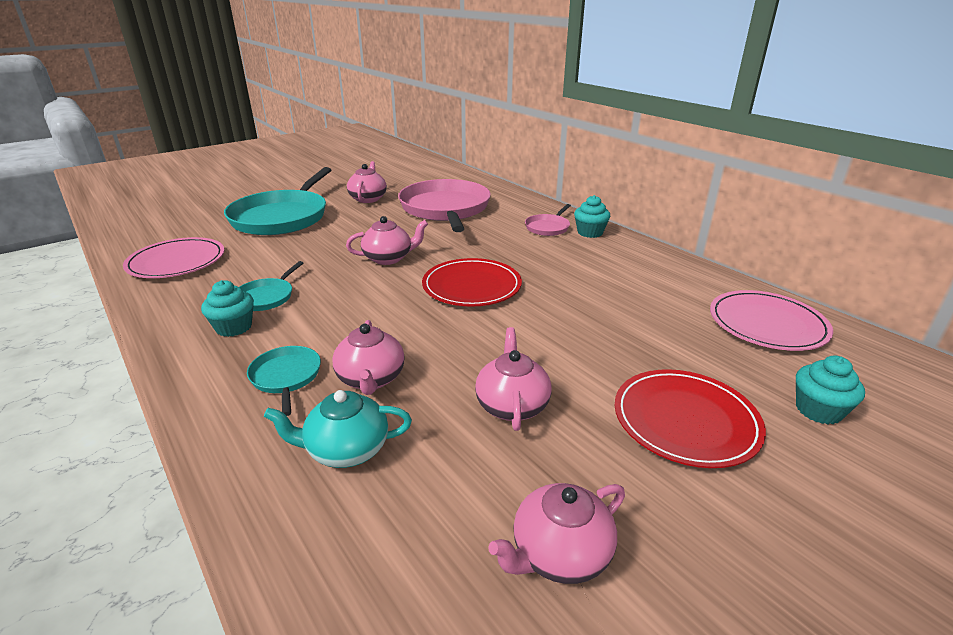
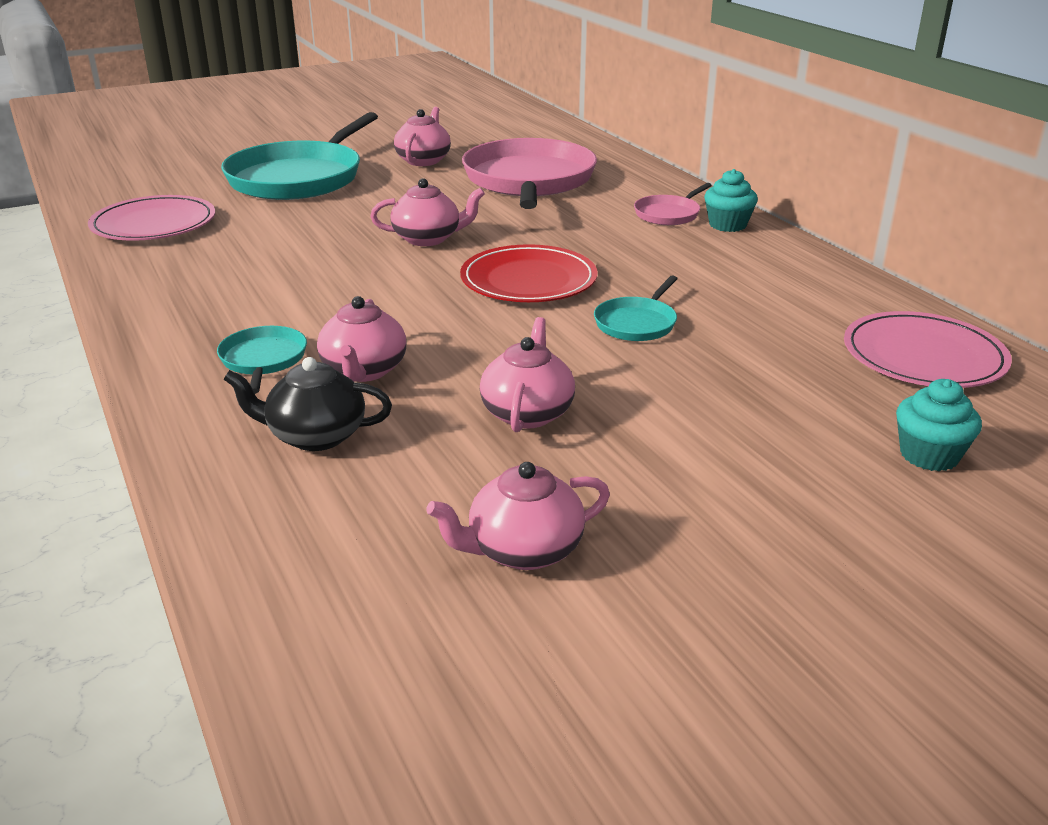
camera: 10 degrees right, 0 degrees up
(234, 327) = (212, 303): turquoise cupcake -> none
(266, 297) = (258, 273): turquoise pan -> turquoise pan (637, 323)
(346, 450) = (315, 436): turquoise teapot -> black teapot
(685, 420) = (742, 448): red plate -> none

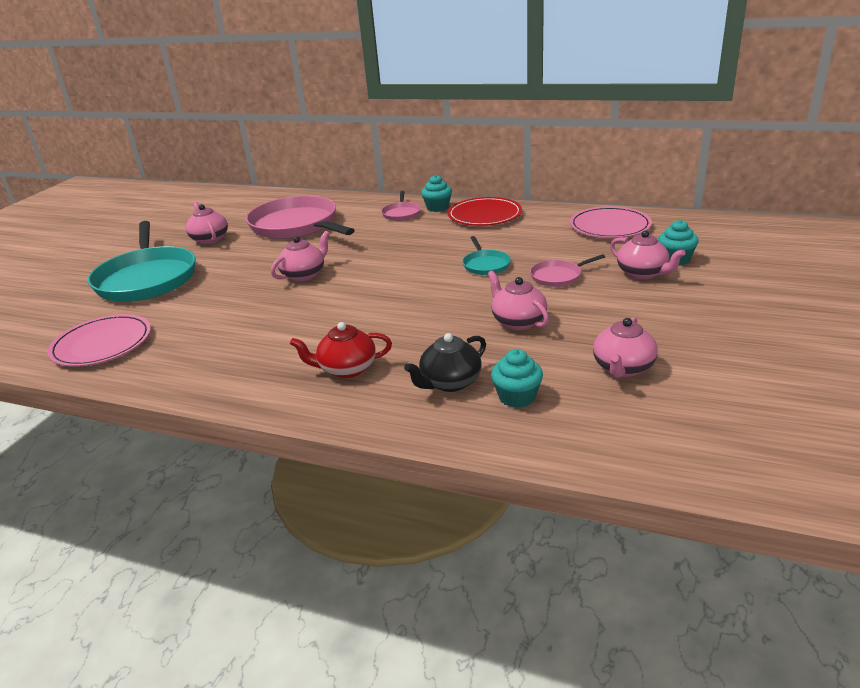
camera: 40 degrees left, 0 degrees up
(263, 360) = (346, 369): turquoise pan -> red teapot
(340, 498) = (517, 397): none -> turquoise cupcake
(363, 371) = (409, 345): pink teapot -> pink teapot (642, 273)
(528, 280) = (399, 270): red plate -> red plate (484, 215)
(697, 385) = (558, 276): none -> pink pan

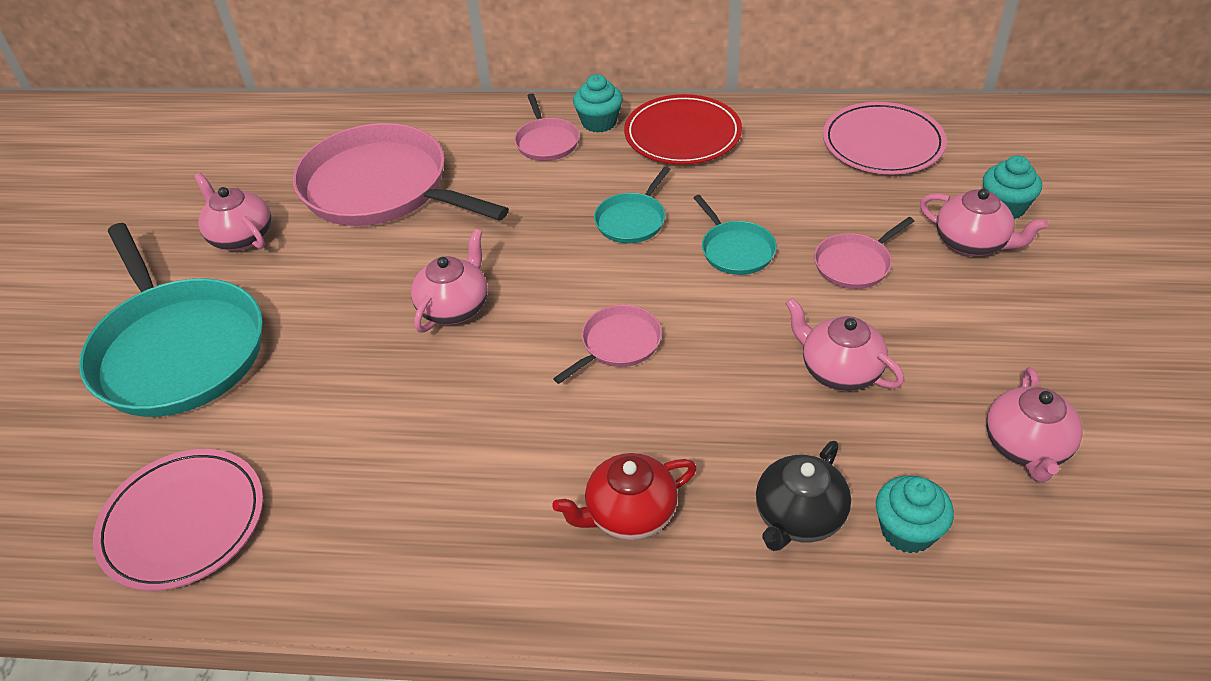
camera: 15 degrees left, 15 degrees up
(388, 297) = (618, 344): none -> pink pan
(430, 248) = (632, 220): none -> turquoise pan

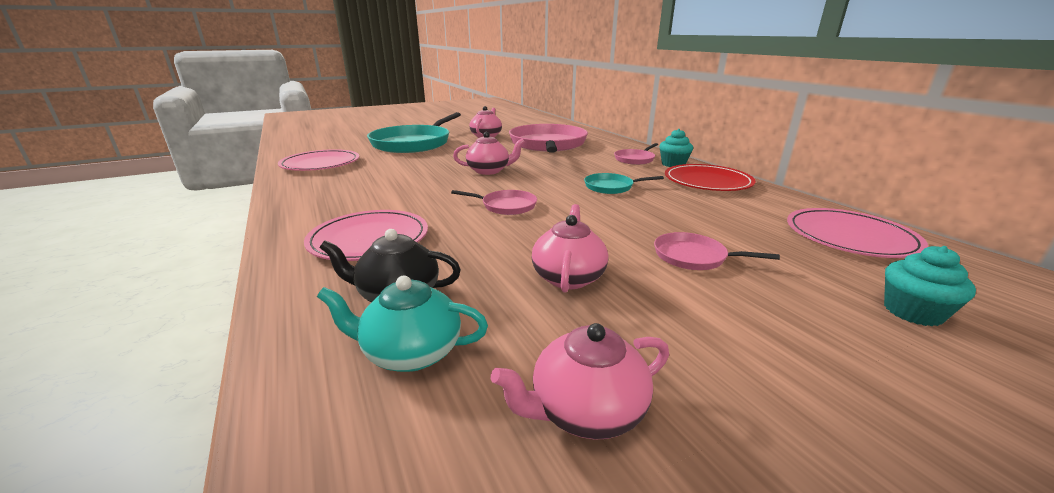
camera: 55 degrees right, 20 degrees down
(629, 514) = (369, 239): red teapot -> pink plate
(735, 250) = (634, 216): turquoise pan -> none
(907, 531) = (411, 352): turquoise cupcake -> turquoise teapot
(972, 243) = (823, 304): pink teapot -> none

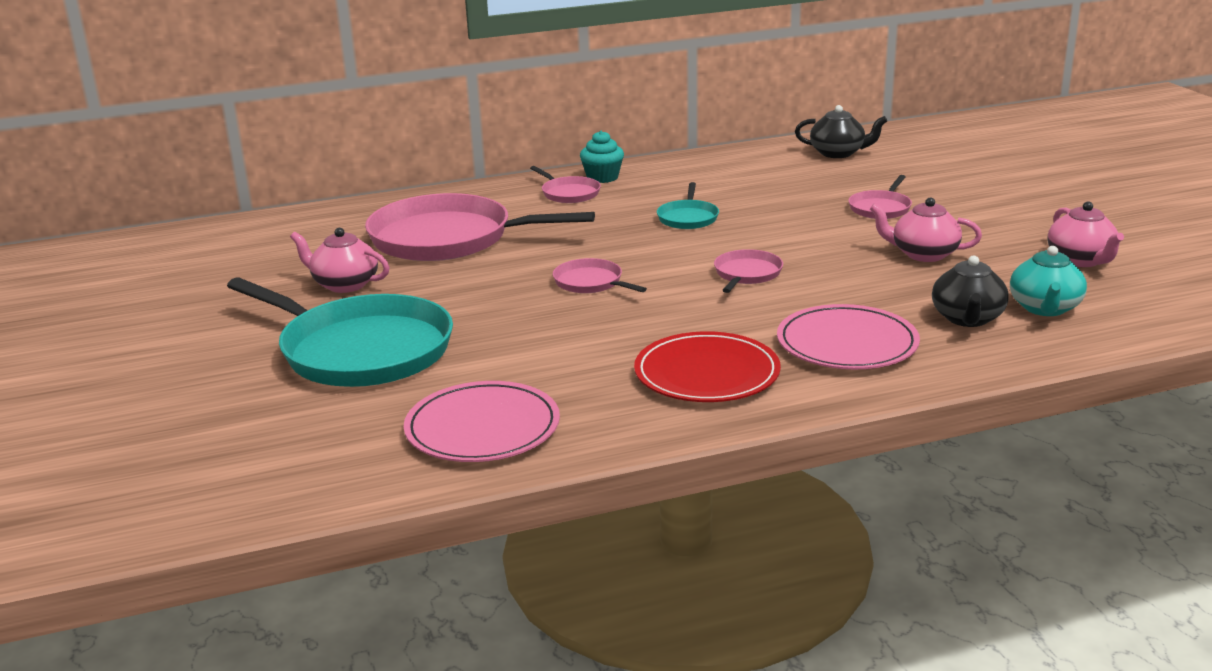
camera: 80 degrees left, 0 degrees up
(489, 171) = (591, 283): pink teapot -> pink pan
(707, 181) = (679, 172): red plate -> red plate (707, 373)
(850, 237) = (838, 153): pink plate -> black teapot
(912, 312) = (956, 167): turquoise cupcake -> none

